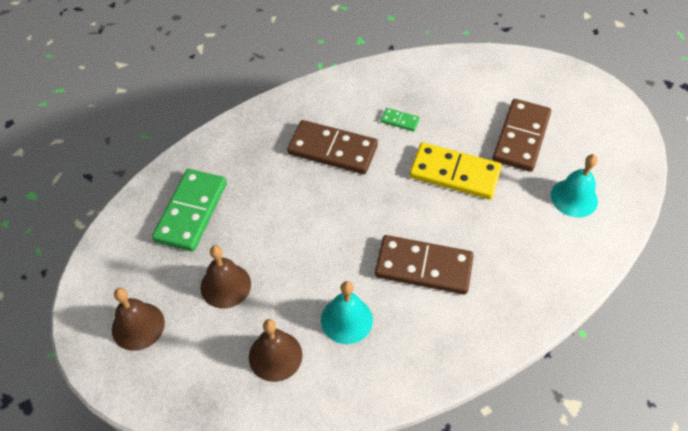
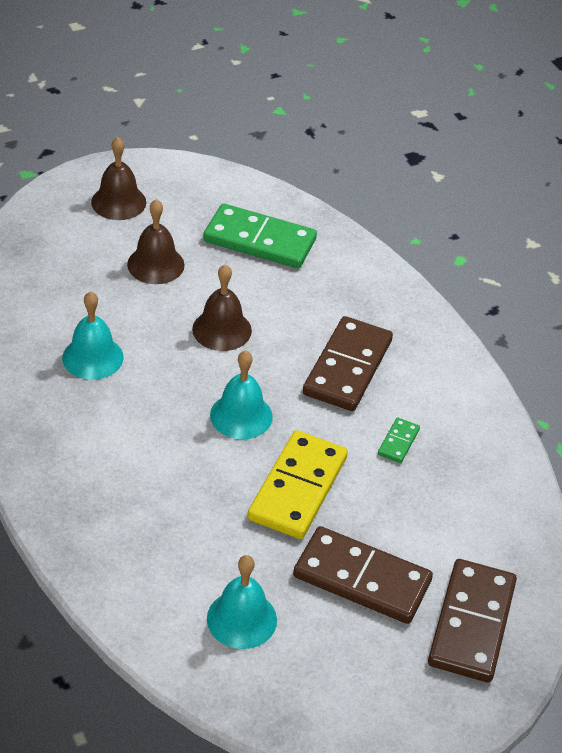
camera: 90 degrees right, 10 degrees down
(275, 356) = (61, 298): brown bell -> brown bell (222, 329)
(393, 211) = (241, 415): none -> turquoise bell
(423, 267) = (151, 434): brown domino -> brown domino (472, 624)

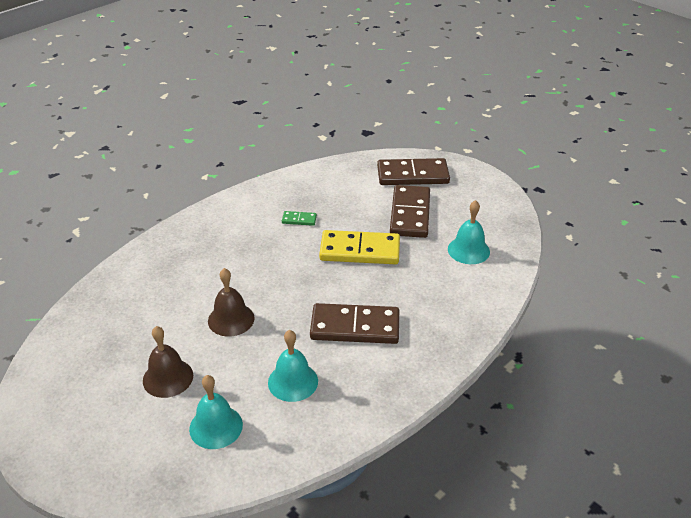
camera: 105 degrees left, 5 degrees down
(118, 202) = (86, 429): brown bell -> none
(241, 415) = (312, 288): turquoise bell -> turquoise bell (216, 427)
(260, 240) = (118, 325): green domino -> none
(347, 367) = (243, 252): brown domino -> brown domino (355, 327)

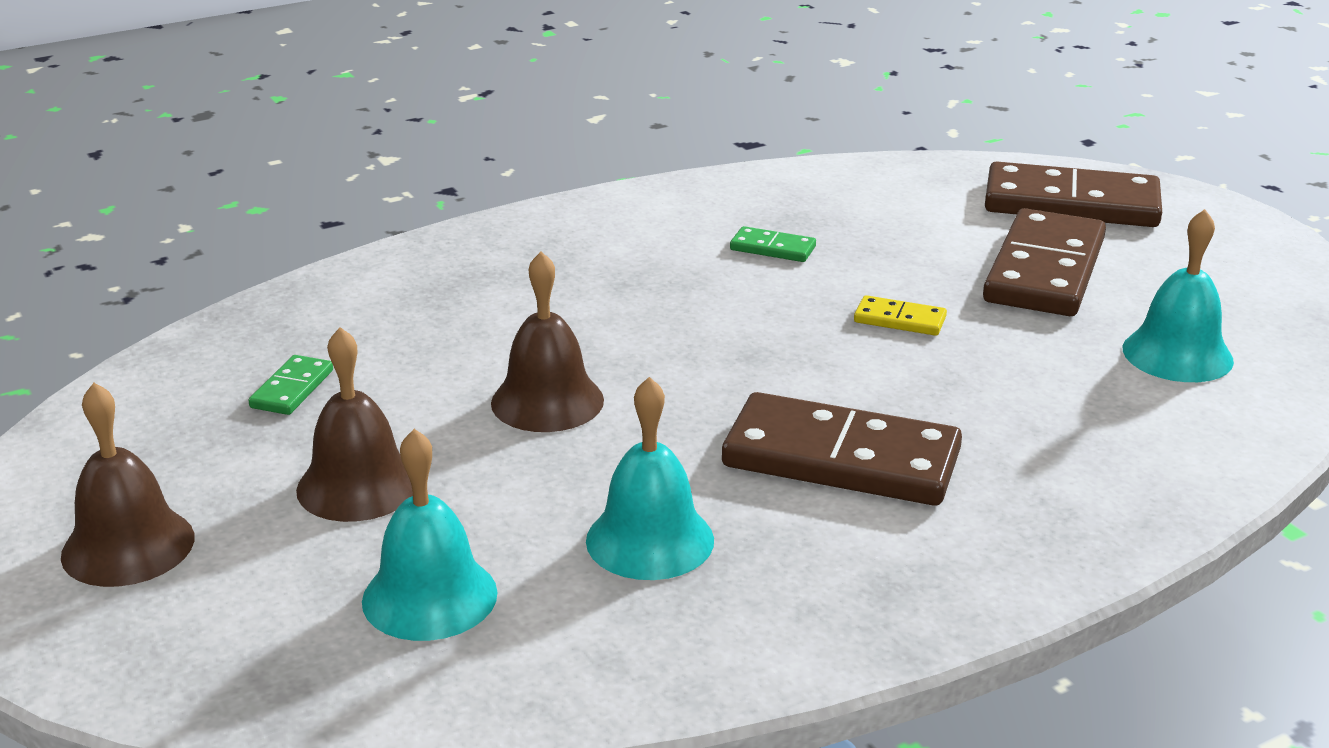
camera: 15 degrees right, 10 degrees down
(83, 428) = (128, 546): none -> brown bell
(121, 333) = (292, 389): none -> green domino
(360, 250) = (900, 320): yellow domino -> yellow domino, size x0.45

